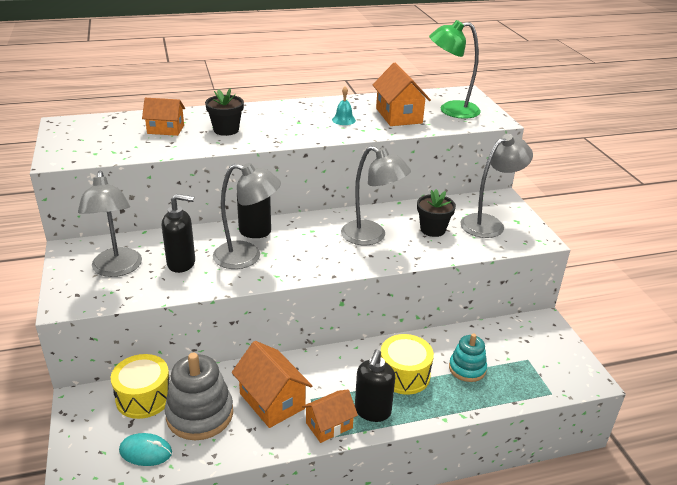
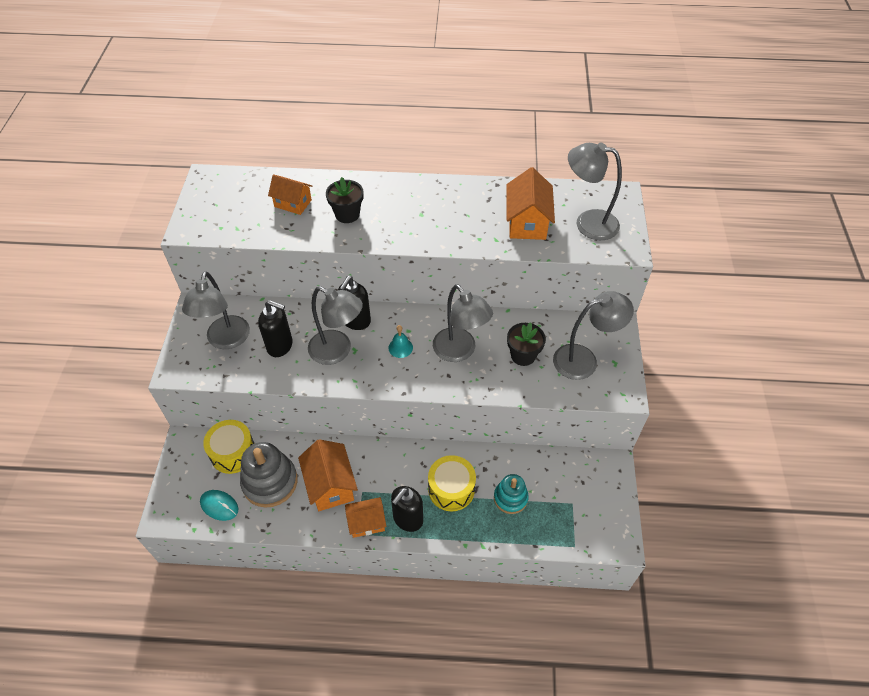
camera: 20 degrees right, 20 degrees up
(343, 120) = (467, 219): turquoise bell -> turquoise bell (400, 347)
(451, 110) = (588, 223): green lamp -> grey lamp

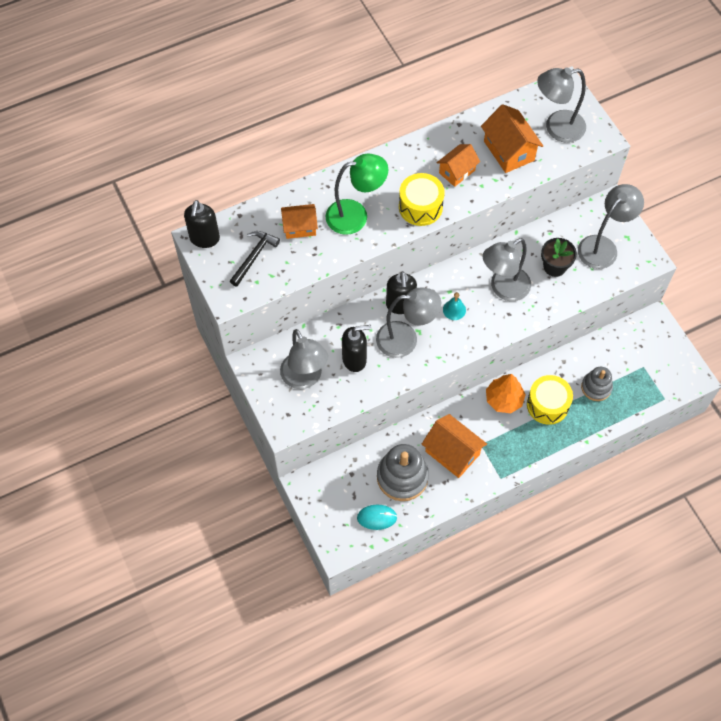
camera: 30 degrees left, 10 degrees up
(233, 453) = (353, 471): yellow drum -> yellow drum (420, 207)
(236, 208) = (254, 257): none -> black hammer
(347, 214) = (355, 215): black flower pot -> green lamp
(366, 522) = (502, 466): orange house -> orange house (457, 171)
(407, 519) = (531, 446): black soap dispenser -> black soap dispenser (204, 239)
(413, 462) = (504, 399): none -> orange tree
(459, 351) = (503, 289): grey lamp -> grey lamp turned 120 degrees clockwise
(510, 498) = (596, 387): turquoise stacking toy -> grey stacking toy

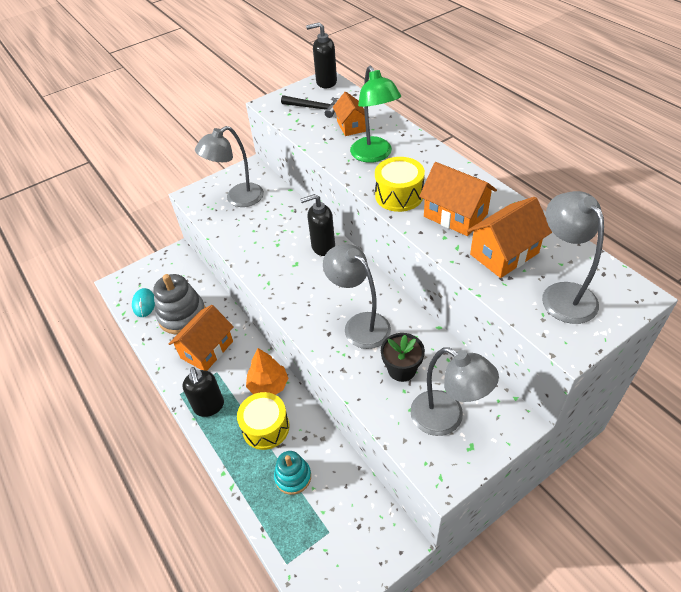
camera: 85 degrees right, 15 degrees down
(354, 359) = (259, 225): black soap dispenser -> black soap dispenser (209, 406)
(406, 339) = (285, 256): grey lamp -> none
(454, 310) = (325, 287): turquoise bell -> none
(457, 171) = (455, 215): orange house -> orange house, size x1.51
(596, 387) = (293, 477): grey stacking toy -> turquoise stacking toy

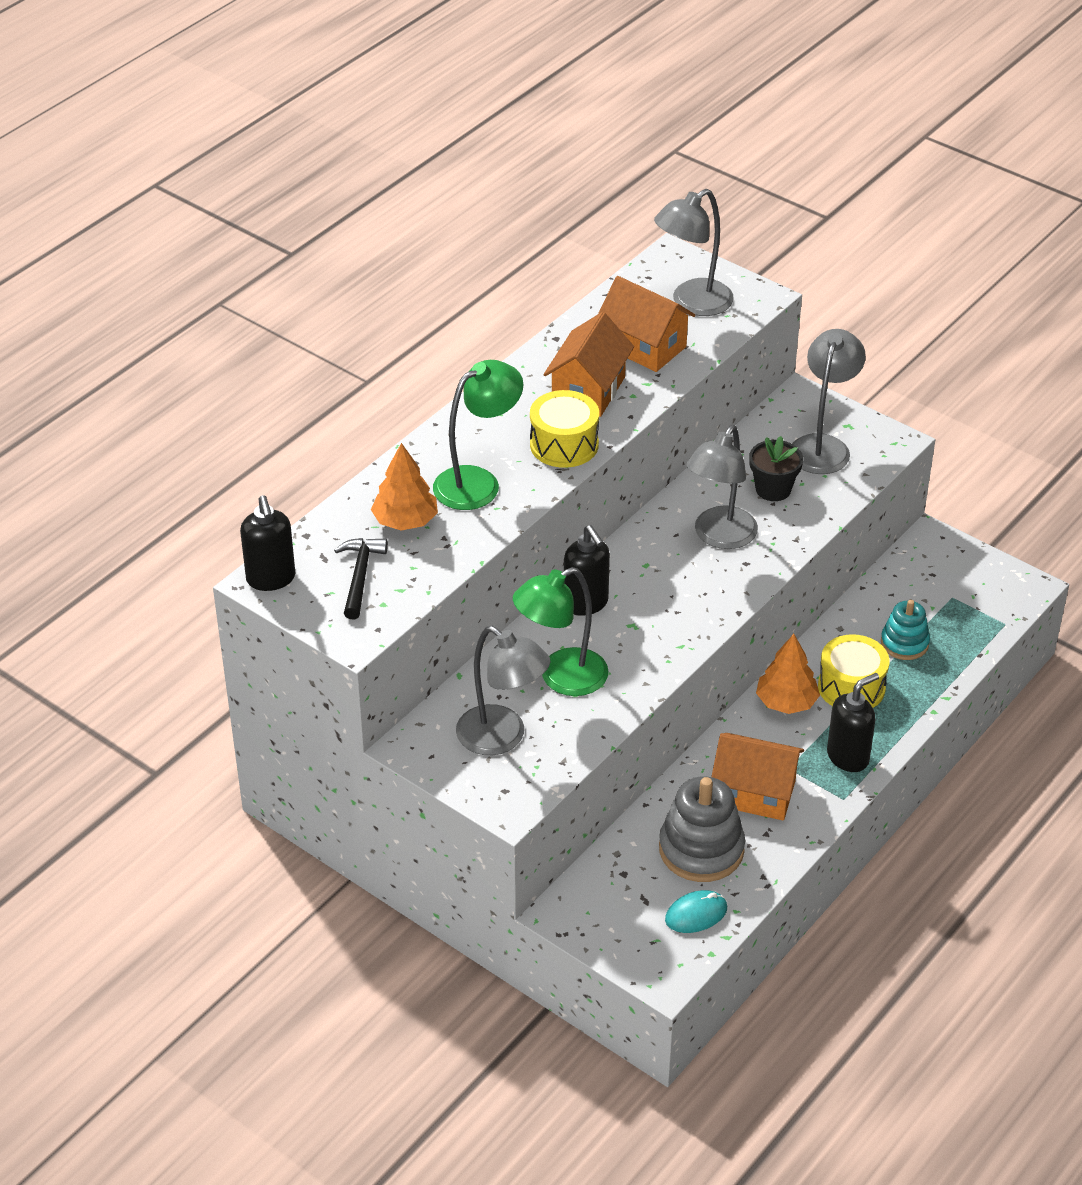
camera: 110 degrees left, 5 degrees down
(268, 227) = (561, 678): none -> green lamp
(351, 126) = (405, 521): orange house -> orange tree

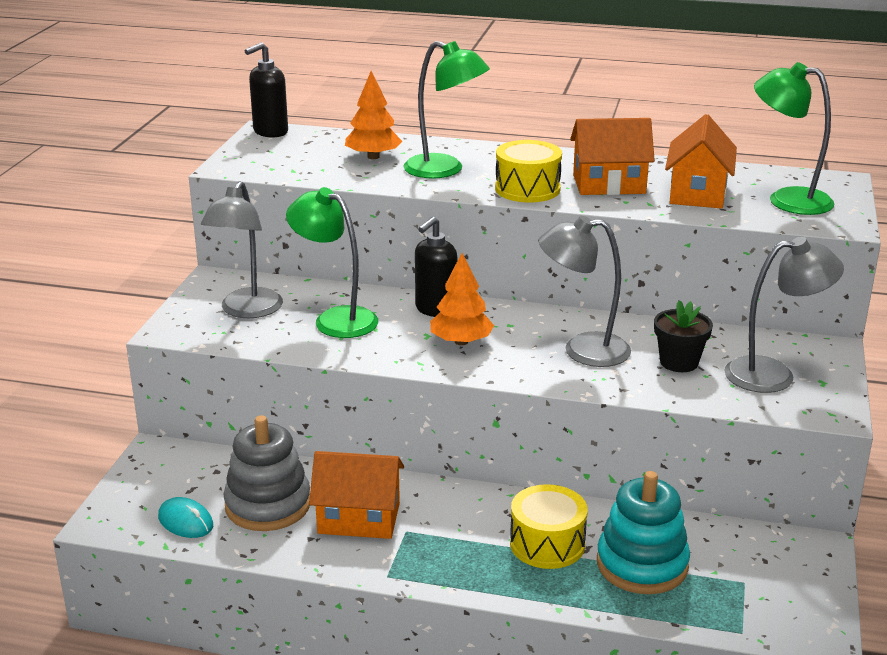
camera: 65 degrees right, 15 degrees down
(360, 576) = (296, 155): black hammer -> none
(692, 303) = (787, 200): grey lamp -> green lamp
(754, 793) = (359, 518): orange house -> orange house turned 75 degrees counterclockwise
(786, 702) = (493, 508): orange tree -> orange tree (461, 341)
(848, 757) = (447, 565): black soap dispenser -> none
(904, 643) = (642, 564): turquoise stacking toy -> turquoise stacking toy, size x1.63

